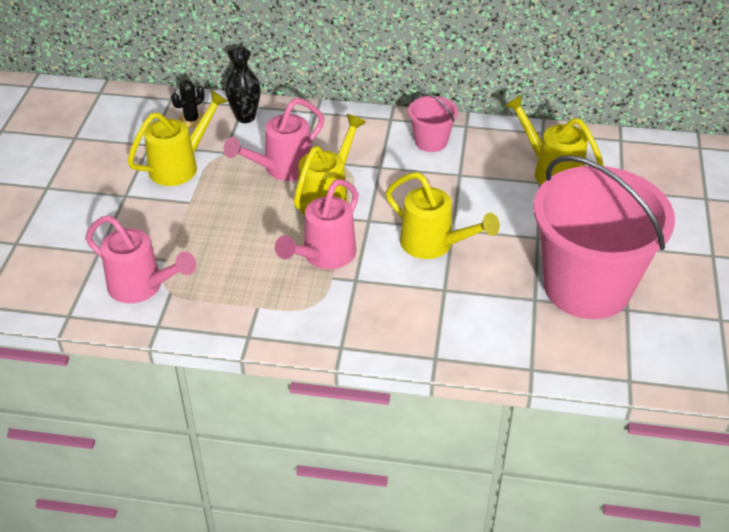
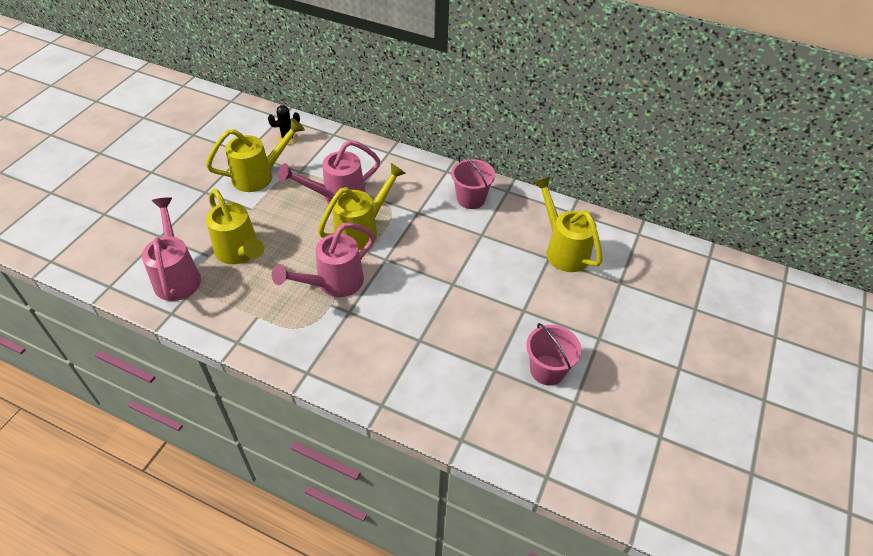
camera: 15 degrees right, 5 degrees up
(142, 287) = (177, 275): pink watering can -> pink watering can turned 150 degrees counterclockwise
(245, 117) = (330, 145): black vase -> none
(434, 245) = (430, 295): yellow watering can -> yellow watering can (240, 253)
(587, 287) = (547, 370): pink bucket -> pink bucket, size x0.43

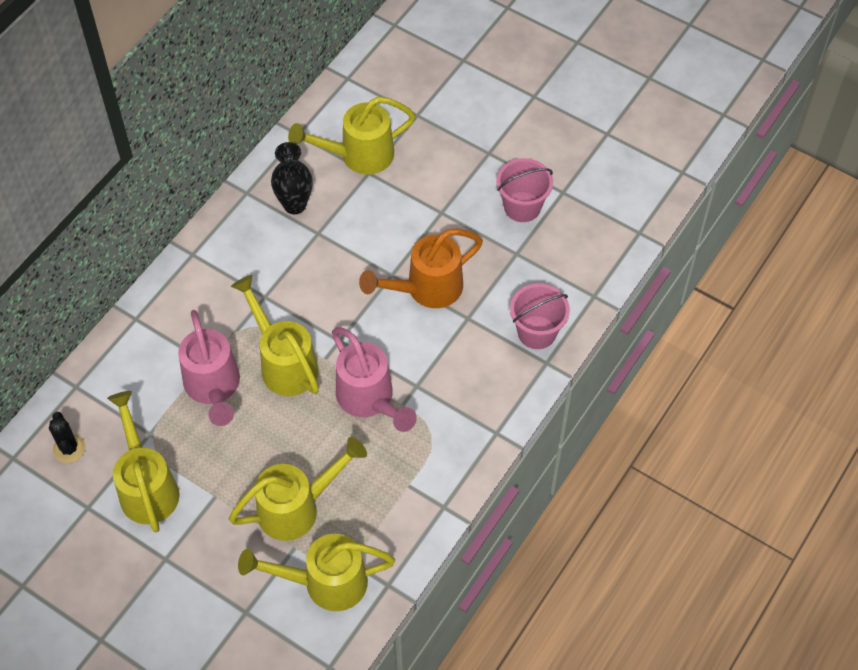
camera: 80 degrees left, 10 degrees up
(177, 275) = (324, 583): pink watering can -> yellow watering can
(443, 308) = (426, 289): none -> orange watering can
(471, 199) = (252, 234): pink bucket -> pink bucket (537, 332)
(504, 218) = (295, 205): none -> black vase

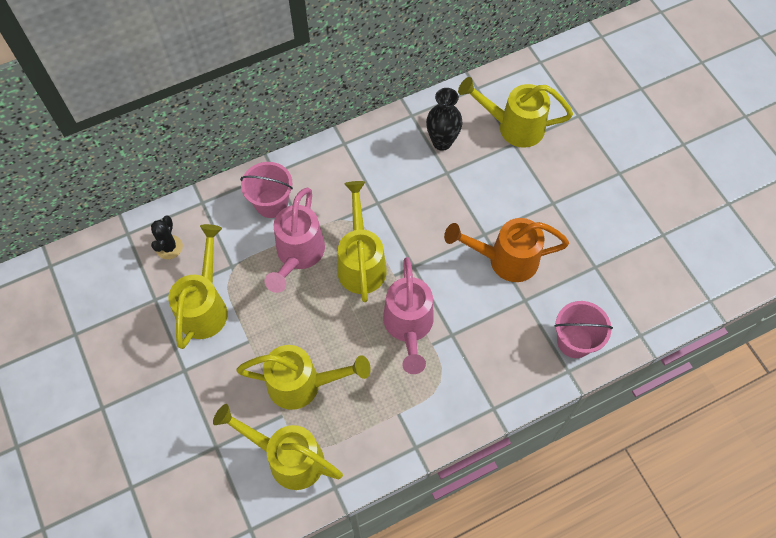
camera: 30 degrees right, 5 degrees up
(522, 207) = (622, 230): pink bucket -> pink bucket (271, 203)

